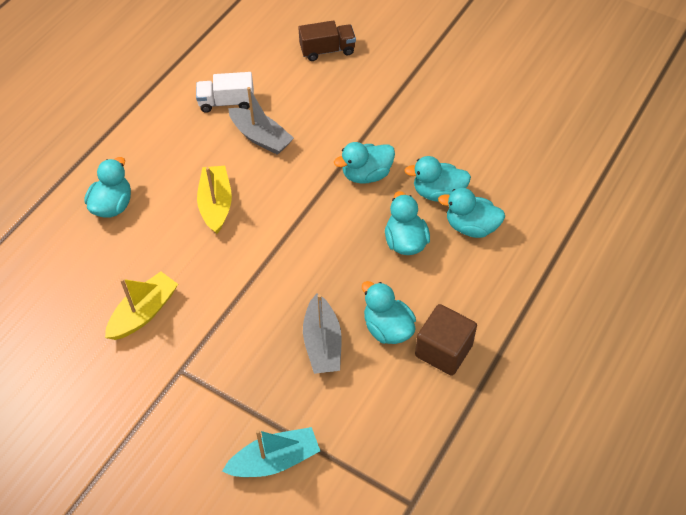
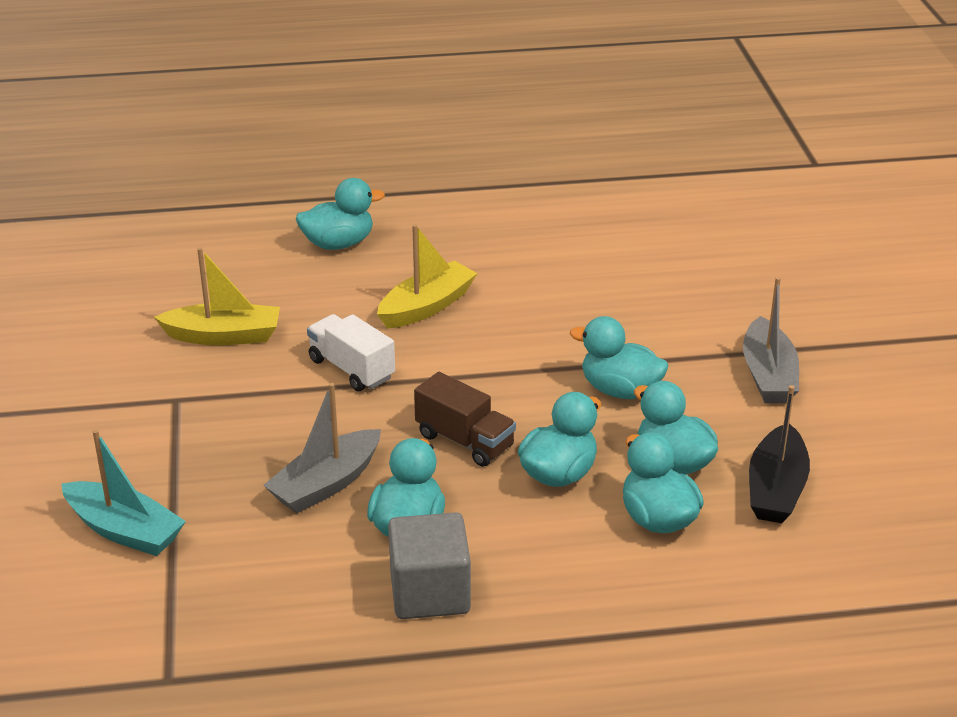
camera: 50 degrees right, 20 degrees down
(226, 102) = (579, 239): white truck -> white truck (351, 369)
(261, 137) = (563, 287): grey boat -> grey boat (768, 375)
(327, 50) = (765, 265): brown truck -> brown truck (464, 441)
(443, 350) = (430, 592): brown cube -> grey cube
(490, 169) = (776, 489): none -> black boat

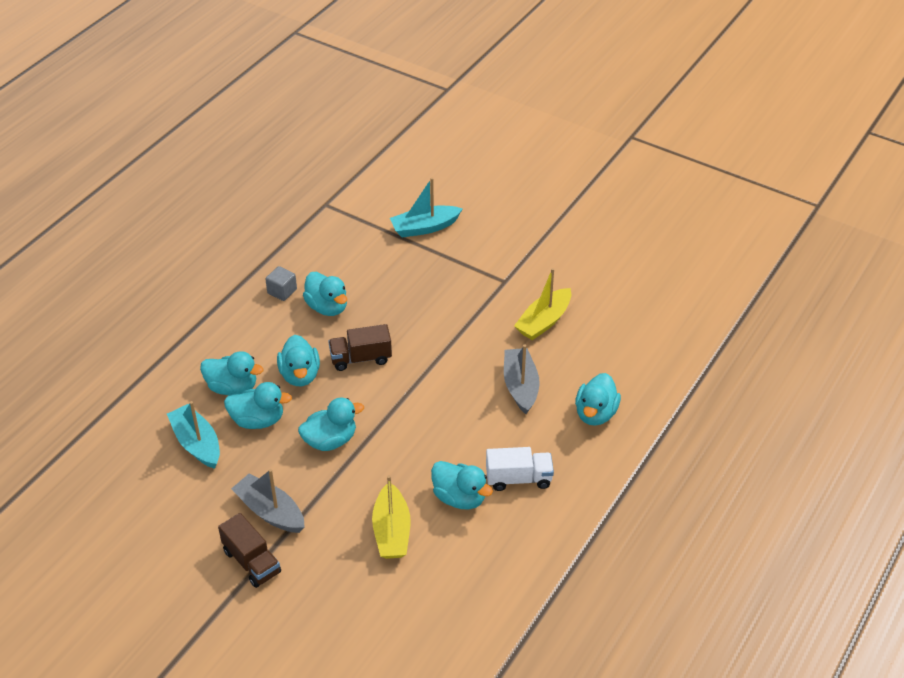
camera: 130 degrees right, 10 degrees up
(326, 484) = (385, 298): grey boat -> grey boat (520, 386)
(351, 369) = (463, 352): white truck -> white truck (518, 479)
(426, 307) = (489, 412): yellow boat -> yellow boat (391, 531)
(430, 592) = (282, 291): grey cube -> grey cube, size x0.58
(567, 271) = (459, 498): none -> turquoise duck
(776, 489) = (197, 443): black boat -> turquoise boat
(837, 351) = (251, 562): none -> brown truck

